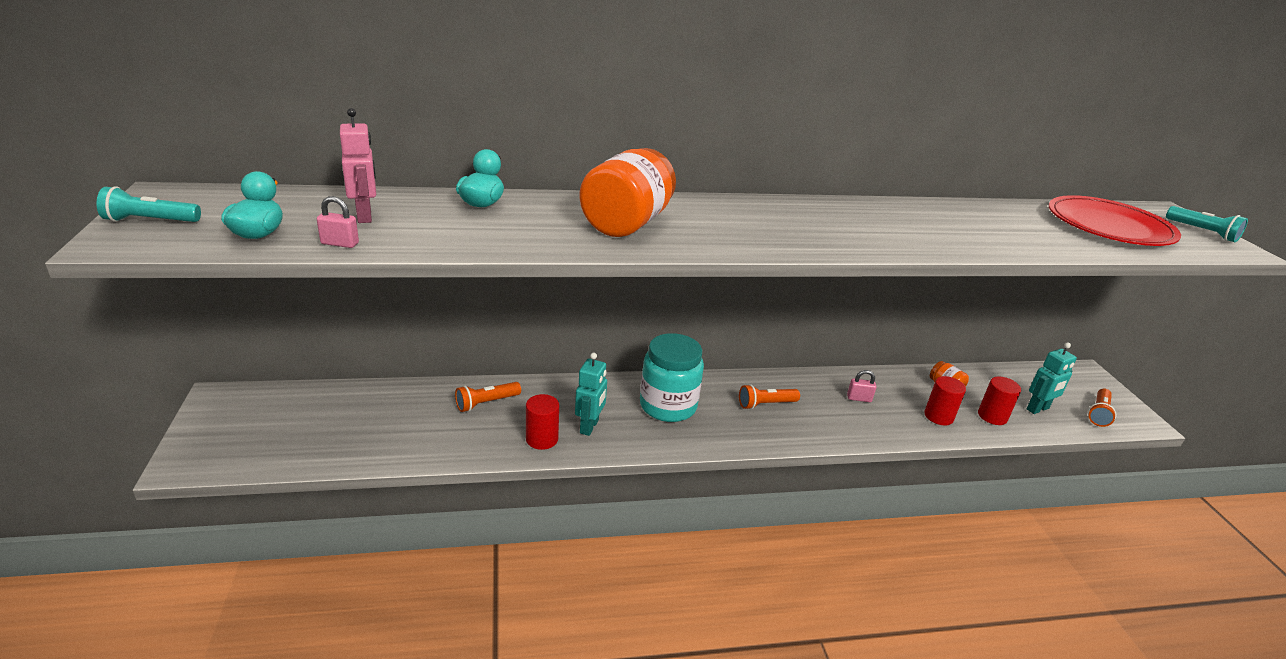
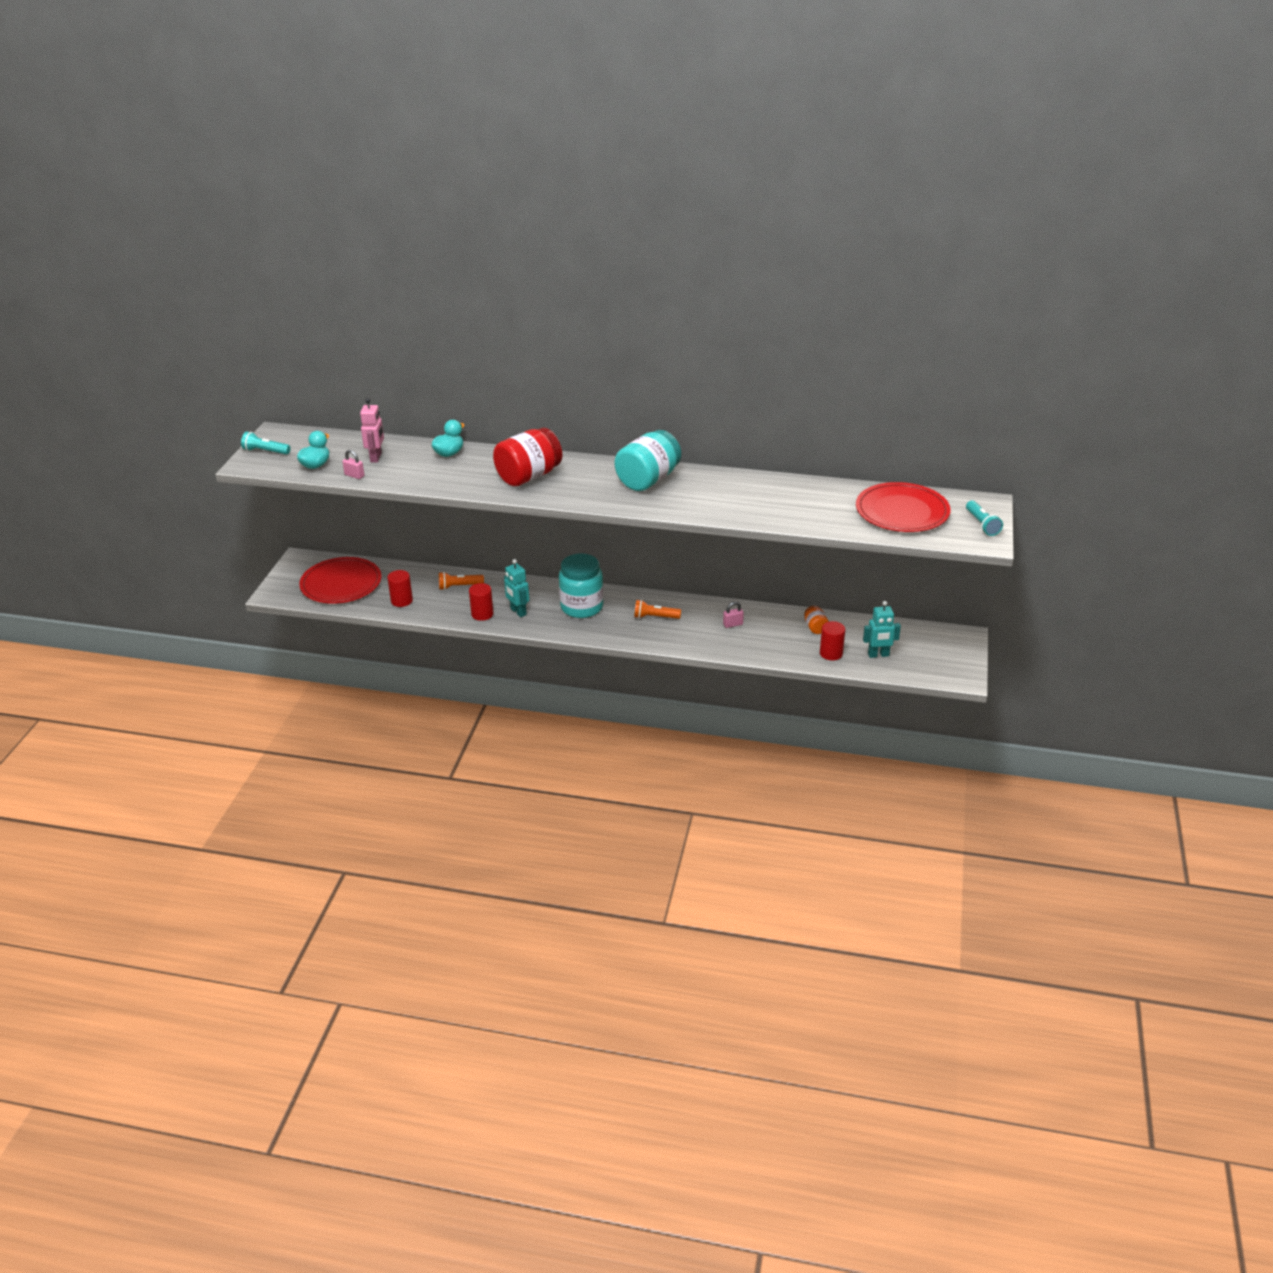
camera: 25 degrees right, 5 degrees up
(301, 427) = (341, 584): none -> red plate
(589, 427) = (518, 612): turquoise robot -> turquoise robot turned 105 degrees clockwise
(626, 223) = (528, 476): orange jar -> red jar
(790, 216) = (648, 480): none -> turquoise jar
(859, 398) = (733, 624): pink padlock -> pink padlock turned 45 degrees counterclockwise
(938, 416) = (785, 646): red cylinder -> red cylinder (401, 601)
(1098, 413) = (930, 667): orange flashlight -> none

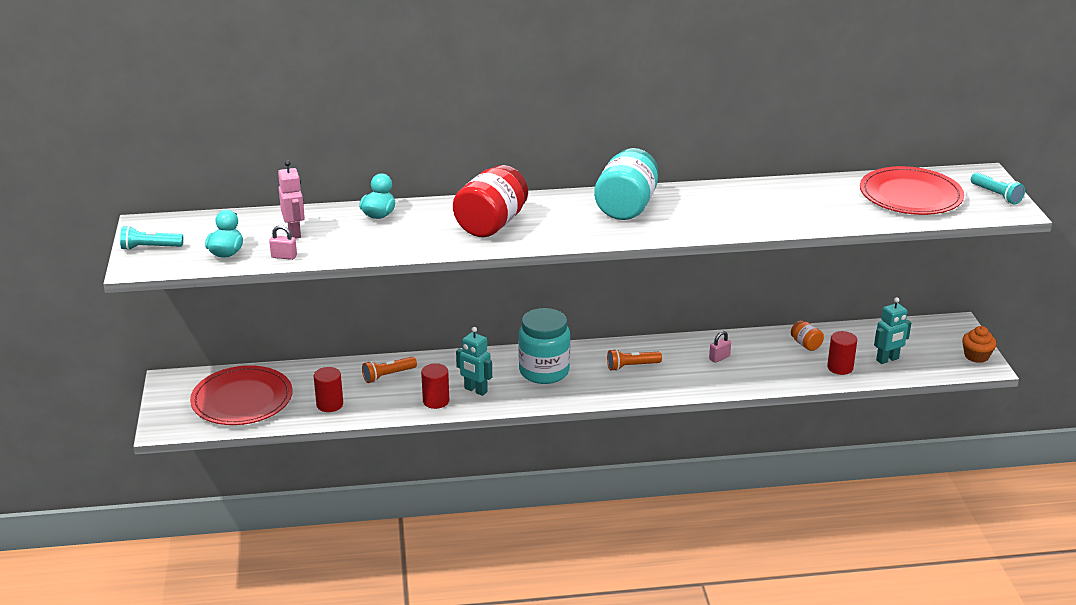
camera: 20 degrees left, 5 degrees down
(962, 668) = (976, 356): none -> orange cupcake

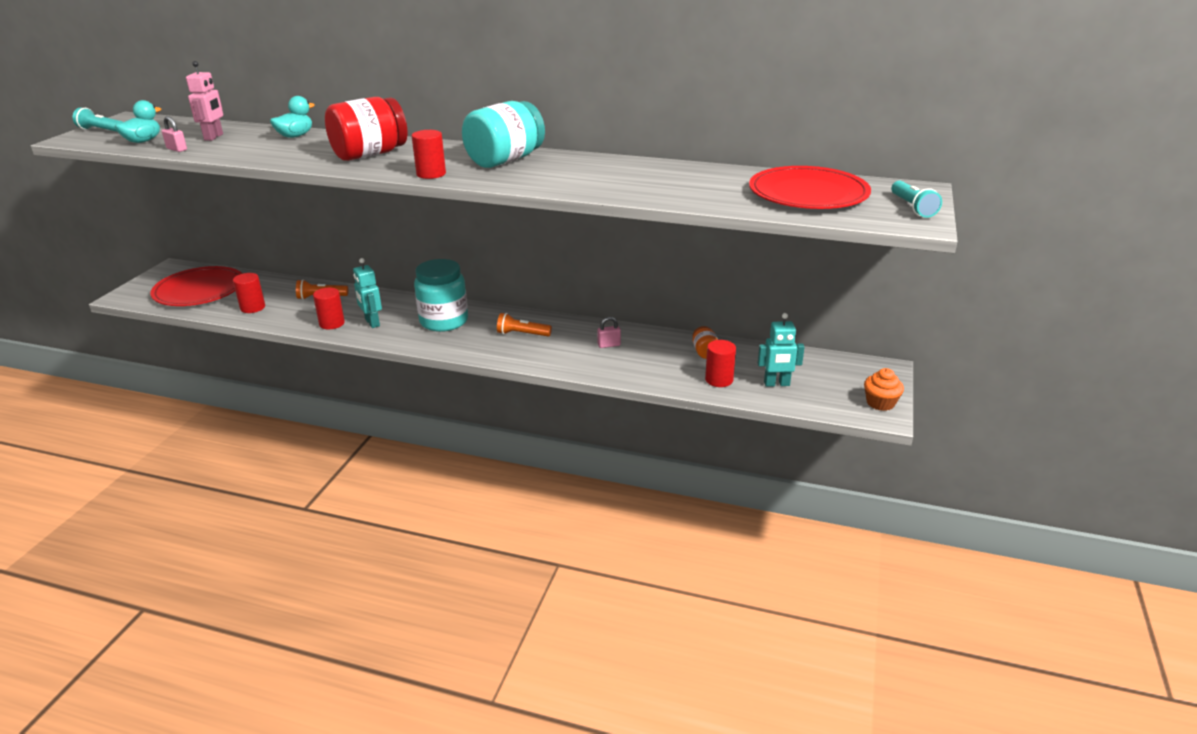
camera: 25 degrees right, 0 degrees up
(583, 237) = (431, 174): none -> red cylinder

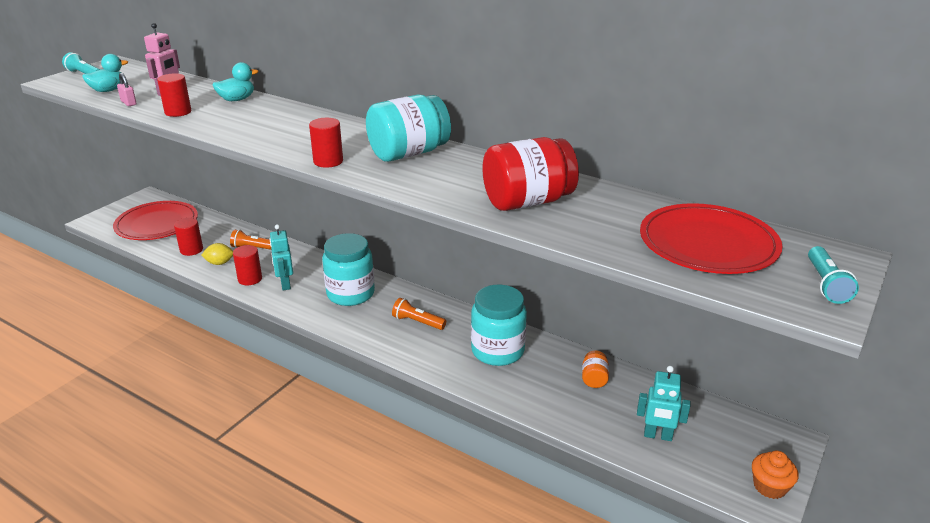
camera: 15 degrees right, 0 degrees up
(291, 315) = (219, 263): none -> yellow lemon
(370, 154) = (287, 130): red jar -> red jar (527, 202)
(609, 345) = (497, 351): pink padlock -> turquoise jar
(719, 380) = (596, 417): red cylinder -> red cylinder (178, 112)

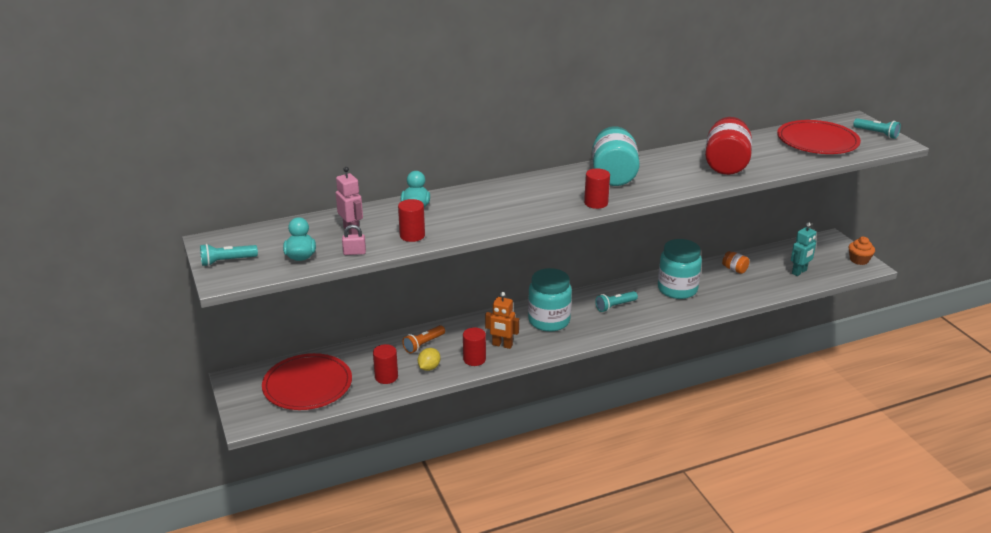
camera: 55 degrees left, 0 degrees up
(285, 284) = (502, 345): turquoise robot -> orange robot
(417, 322) = (615, 306): orange flashlight -> turquoise flashlight

